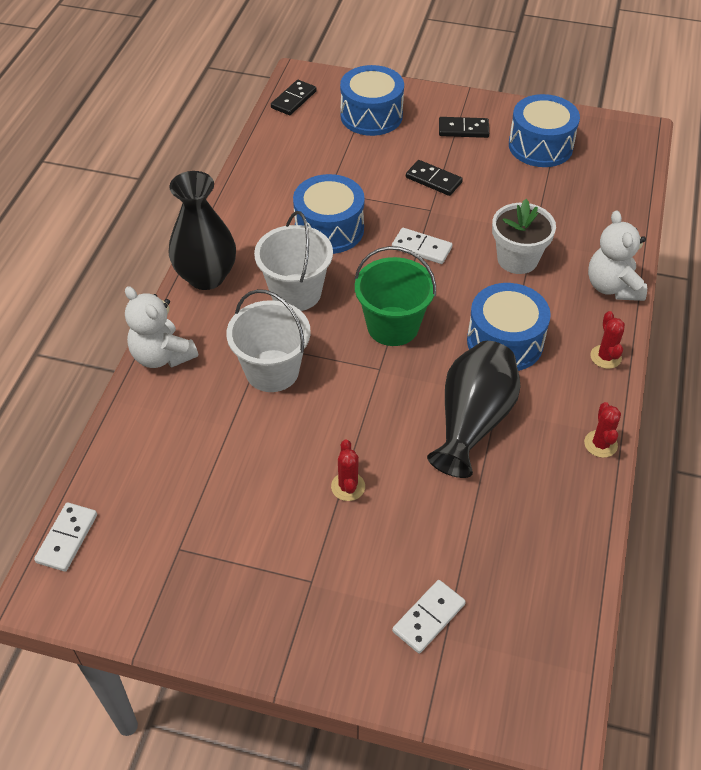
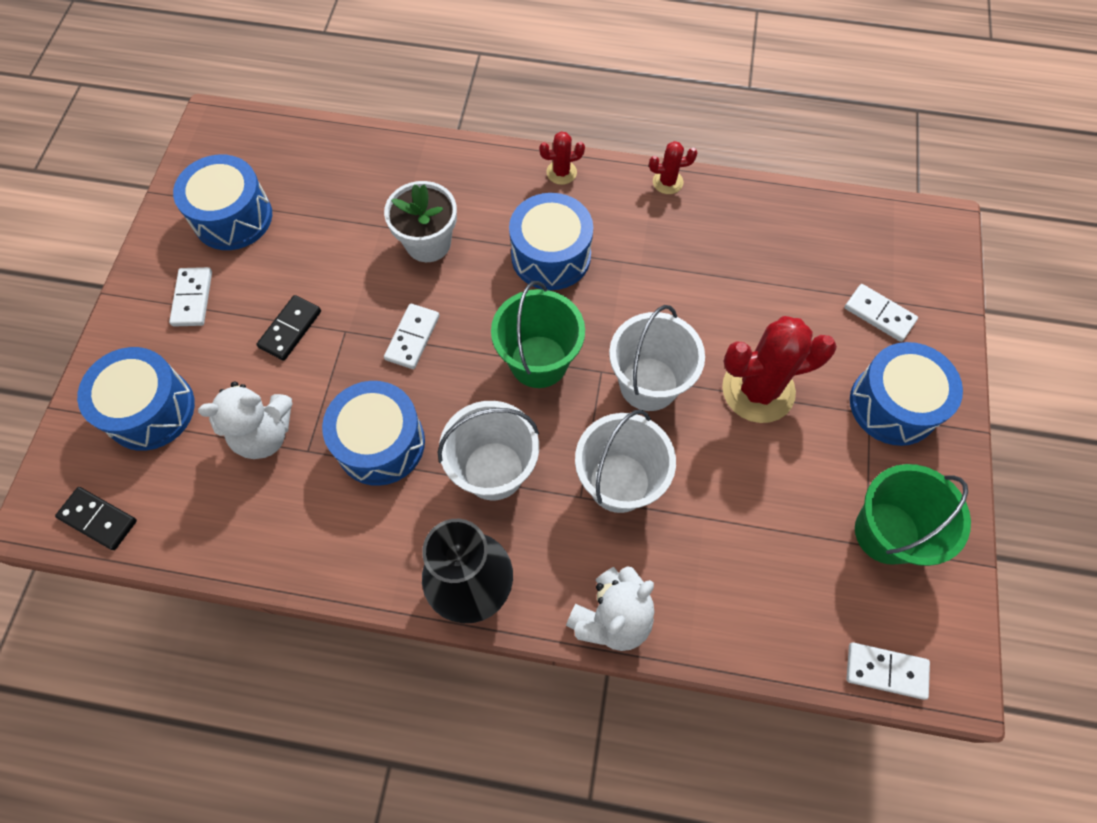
camera: 95 degrees left, 15 degrees up
(187, 567) = (886, 532): none -> green bucket
(318, 606) = (893, 405): none -> blue drum
(348, 486) = (758, 390): red cactus -> red cactus, size x2.10
(363, 401) = (648, 384): none -> white bucket
(463, 129) = (192, 298): black domino -> white domino
(472, 421) = (658, 283): black vase -> none
(612, 287) = (466, 161): white teddy bear -> white teddy bear (264, 434)

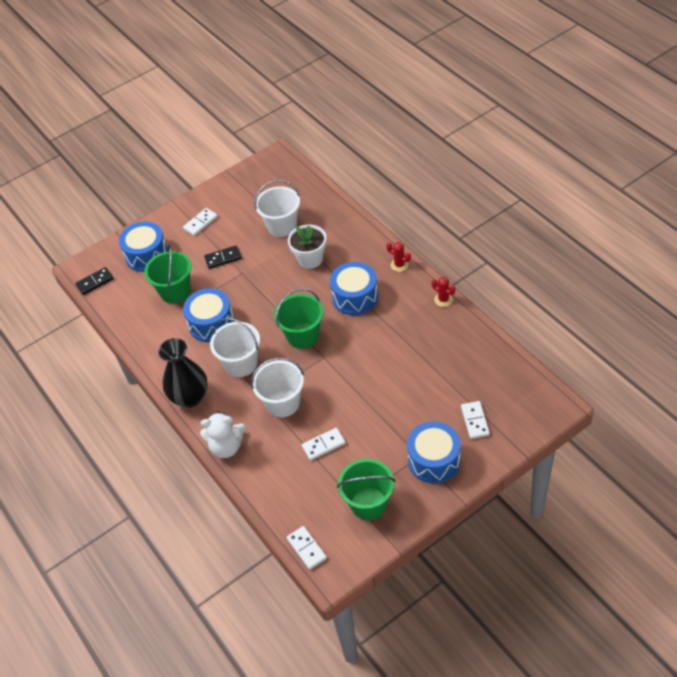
camera: 50 degrees right, 15 degrees down
(98, 519) = (95, 282): black domino -> black domino turned 75 degrees clockwise
(233, 217) = (246, 200): blue drum -> none
(264, 434) = (175, 291): white teddy bear -> green bucket
(412, 338) = (264, 292): white domino -> white domino (323, 445)
(648, 384) = (337, 375): white bucket -> white bucket (282, 226)
(758, 390) = (380, 411): red cactus -> none

